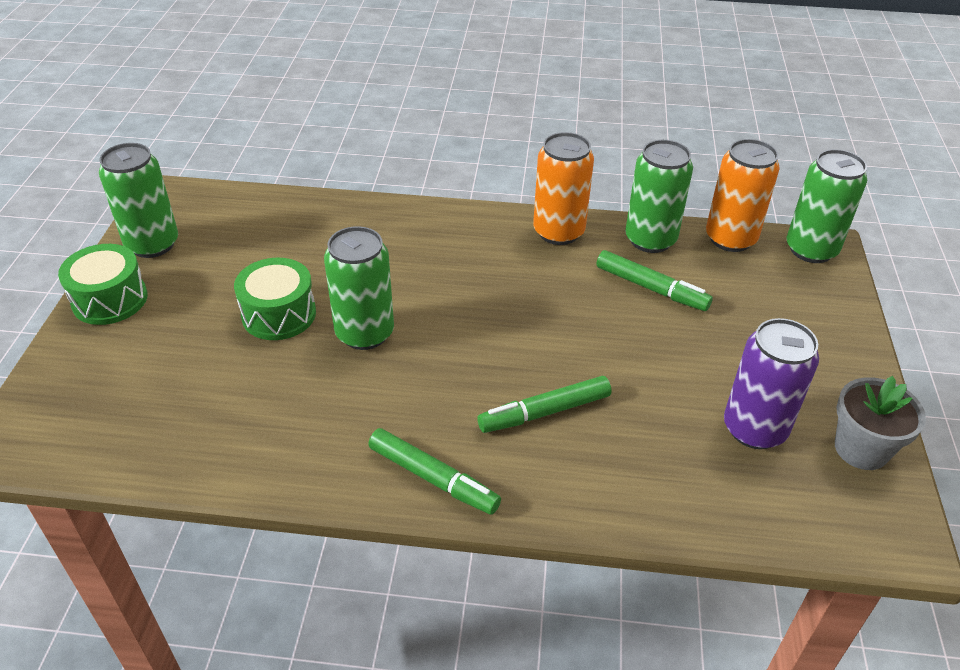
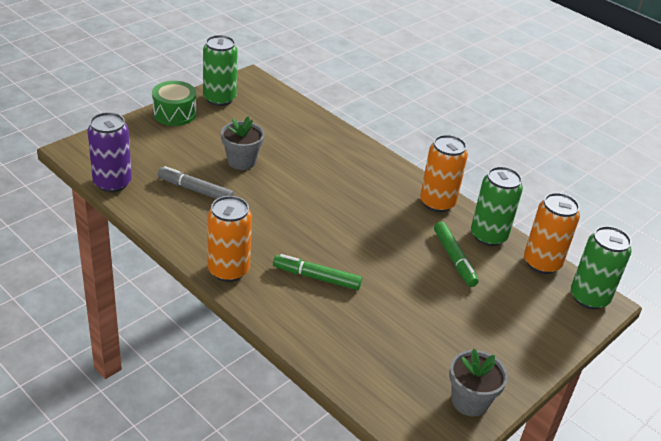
camera: 35 degrees right, 5 degrees down
(262, 393) = (195, 190): none -> grey marker
(279, 314) = (241, 161): green drum -> grey flower pot
(364, 333) = (272, 192): green can -> none
(433, 478) = (228, 270): green marker -> orange can
(754, 429) = (420, 354): purple can -> purple can (112, 183)

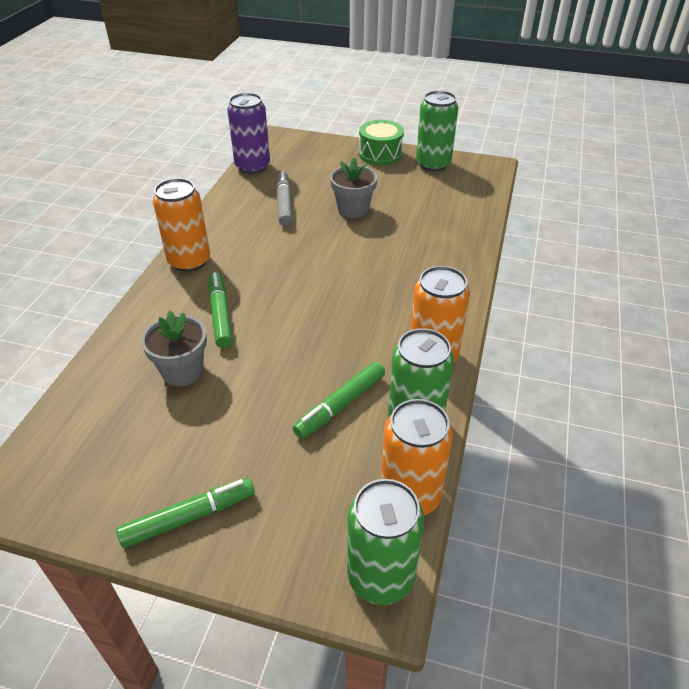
camera: 65 degrees right, 5 degrees up
(470, 401) = (94, 502): grey flower pot -> grey flower pot (182, 371)
(508, 359) = (189, 517): none -> green marker

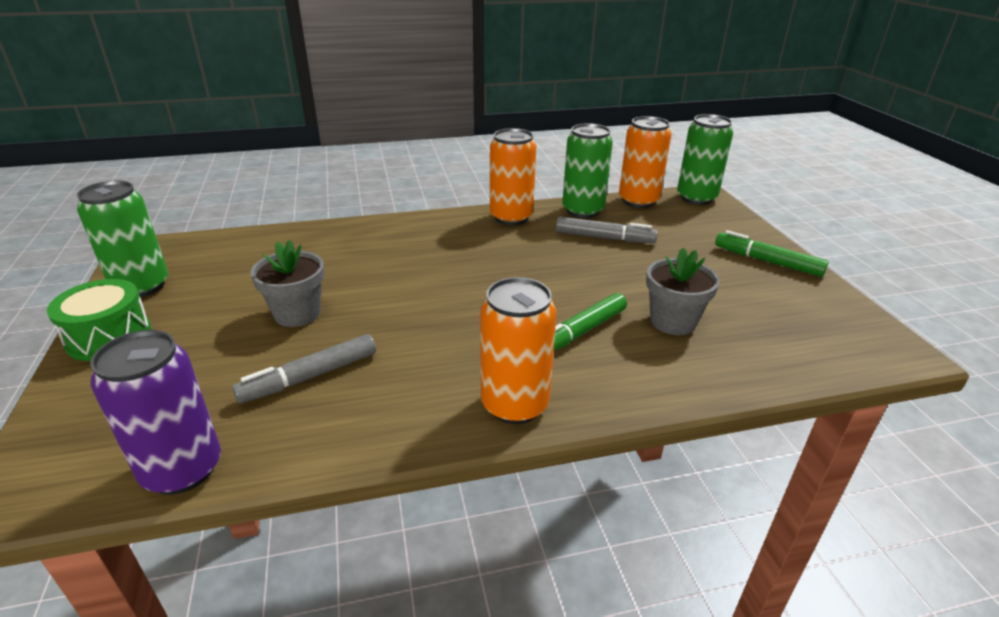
camera: 120 degrees left, 10 degrees down
(340, 405) = (604, 238): green marker -> grey marker

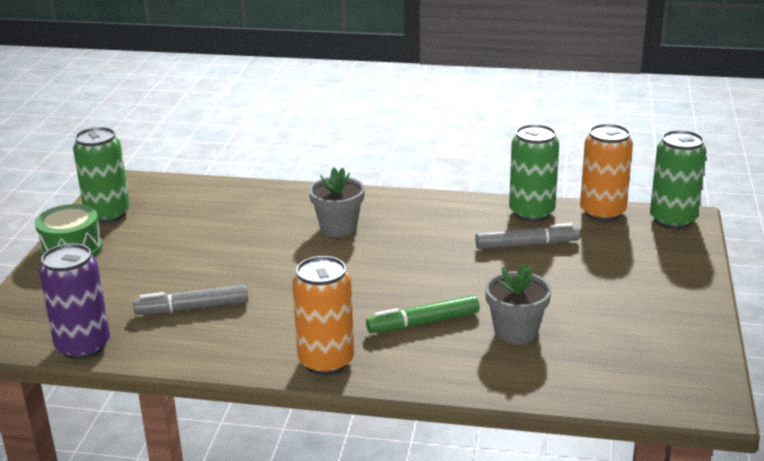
camera: 25 degrees right, 5 degrees down
(297, 313) = (209, 259): grey flower pot -> grey flower pot (338, 228)
(511, 217) = (452, 207): orange can -> none
(604, 238) = (526, 245): grey marker -> grey marker turned 45 degrees counterclockwise
(767, 261) = (674, 299): green marker -> none

